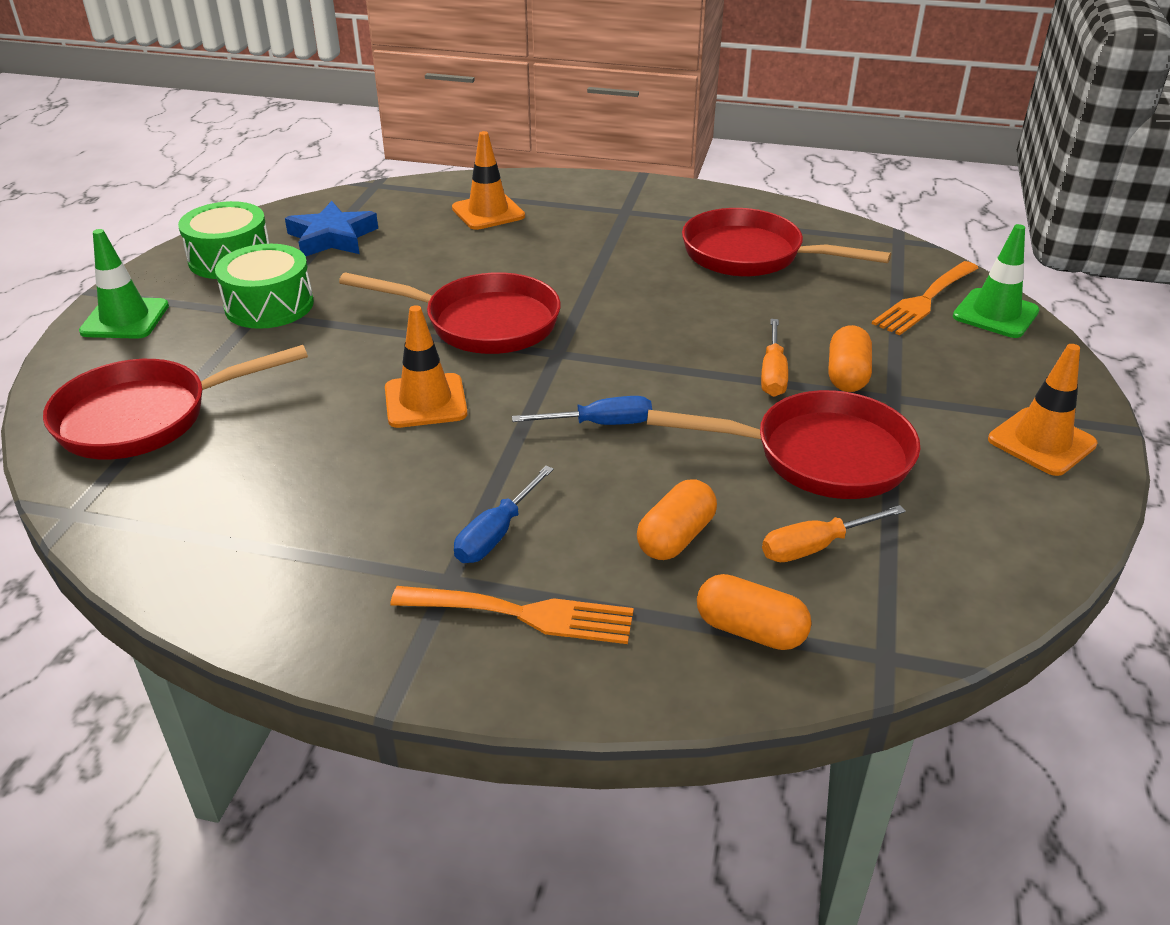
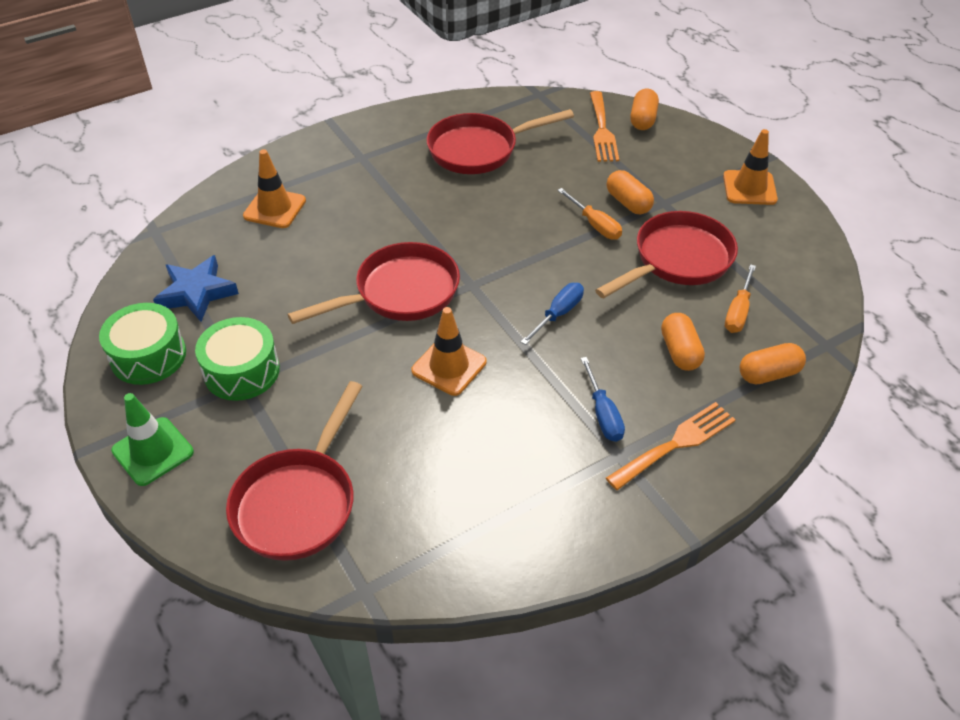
camera: 45 degrees left, 10 degrees up
(995, 314) = (643, 119): green traffic cone -> orange capsule

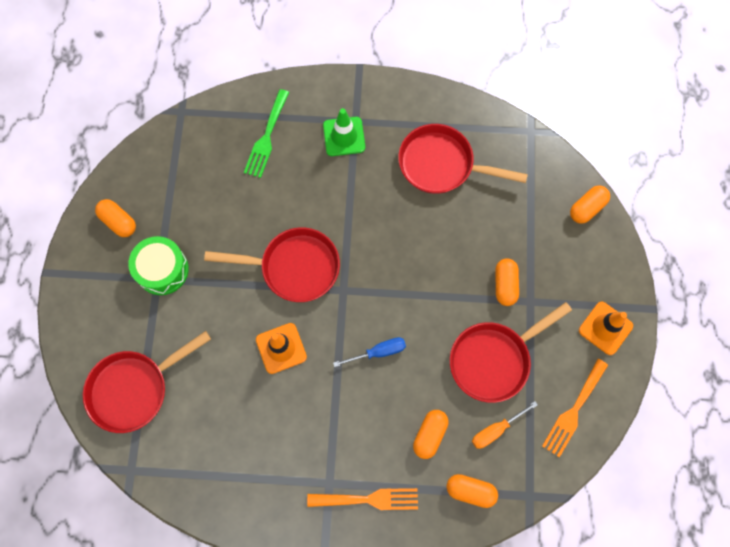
camera: 35 degrees right, 25 degrees up
(148, 356) = (118, 222): green drum -> orange capsule
(153, 451) = (81, 298): green traffic cone -> green traffic cone (344, 136)
(197, 293) = (174, 186): blue star -> none
(275, 208) = (267, 137): orange traffic cone -> green fork
(595, 225) = (465, 290): orange screwdriver -> none
(602, 130) = (547, 200): orange fork -> orange fork (574, 411)
(603, 414) = (344, 447): blue screwdriver -> none
(677, 260) = (494, 359): red pan -> red pan turned 150 degrees clockwise

